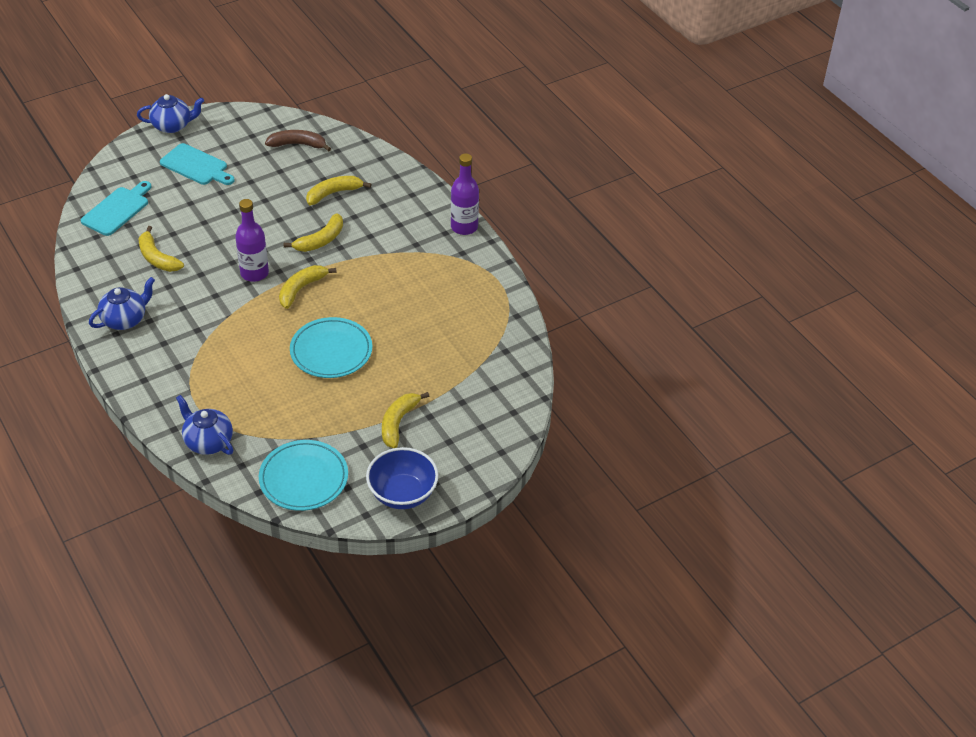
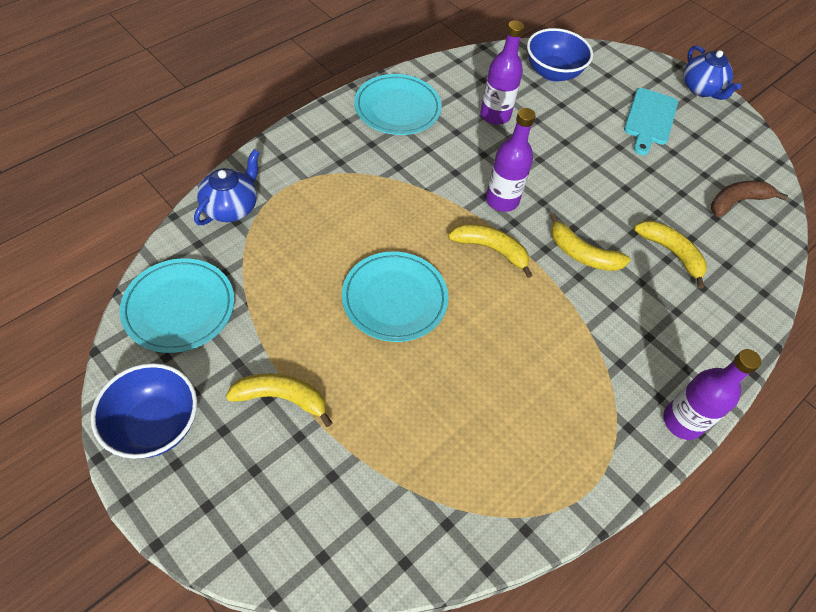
camera: 75 degrees right, 10 degrees up
(117, 210) = (552, 72): turquoise cutting board -> blue bowl
(125, 319) = (397, 108): blue teapot -> turquoise plate
(157, 258) = (495, 115): yellow banana -> purple bottle
(298, 144) = (737, 202): brown banana -> brown banana turned 105 degrees counterclockwise

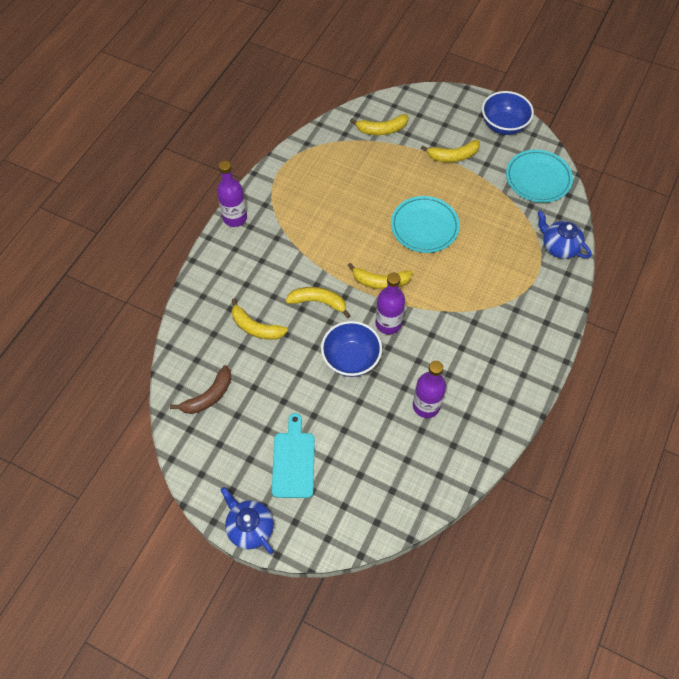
camera: 165 degrees right, 5 degrees up
(231, 207) = (559, 246): blue teapot -> blue teapot turned 120 degrees clockwise
(374, 505) = (382, 129): none -> yellow banana
(397, 108) = (505, 378): turquoise plate -> none
(552, 72) = (396, 484): blue bowl -> blue bowl (351, 359)

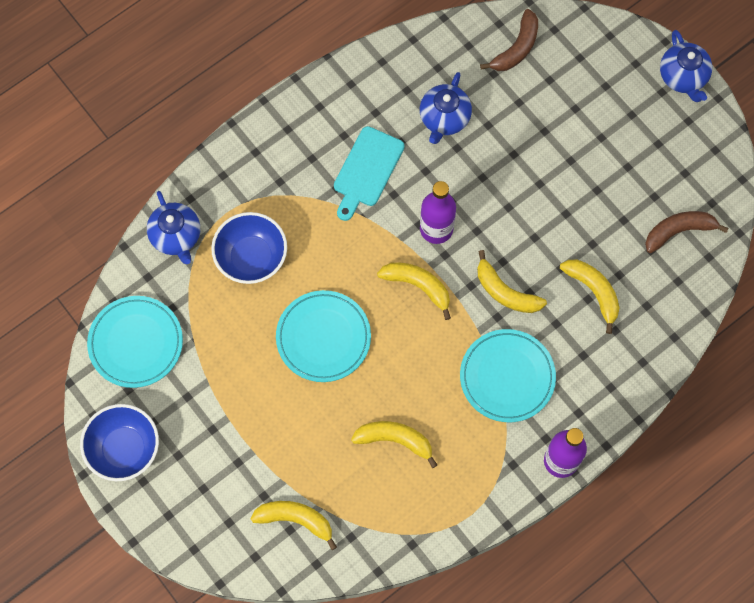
camera: 155 degrees left, 10 degrees up
(292, 251) = (507, 377): none -> turquoise plate
(293, 461) = (612, 122): turquoise cutting board -> turquoise cutting board (367, 170)
(351, 359) = (500, 205): blue bowl -> blue bowl (251, 258)
(400, 490) = (516, 48): none -> brown banana
(426, 406) = (444, 118): purple bottle -> blue teapot
(453, 156) = (224, 429): yellow banana -> yellow banana (395, 440)

